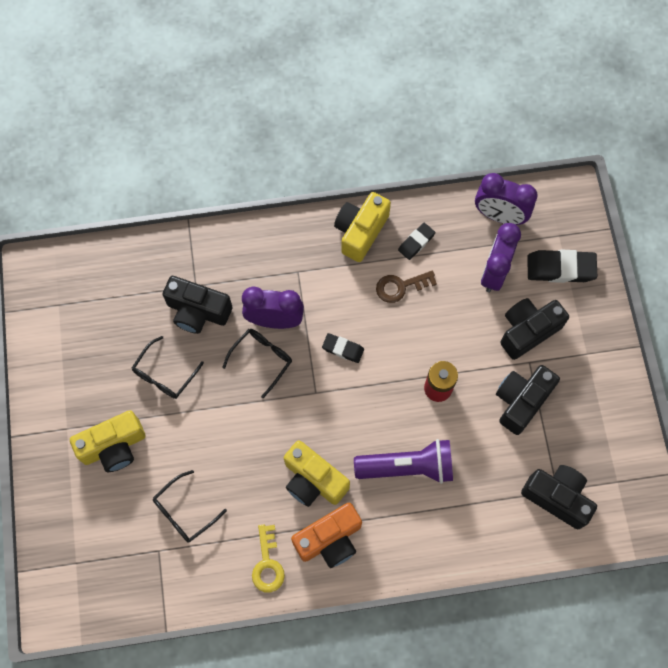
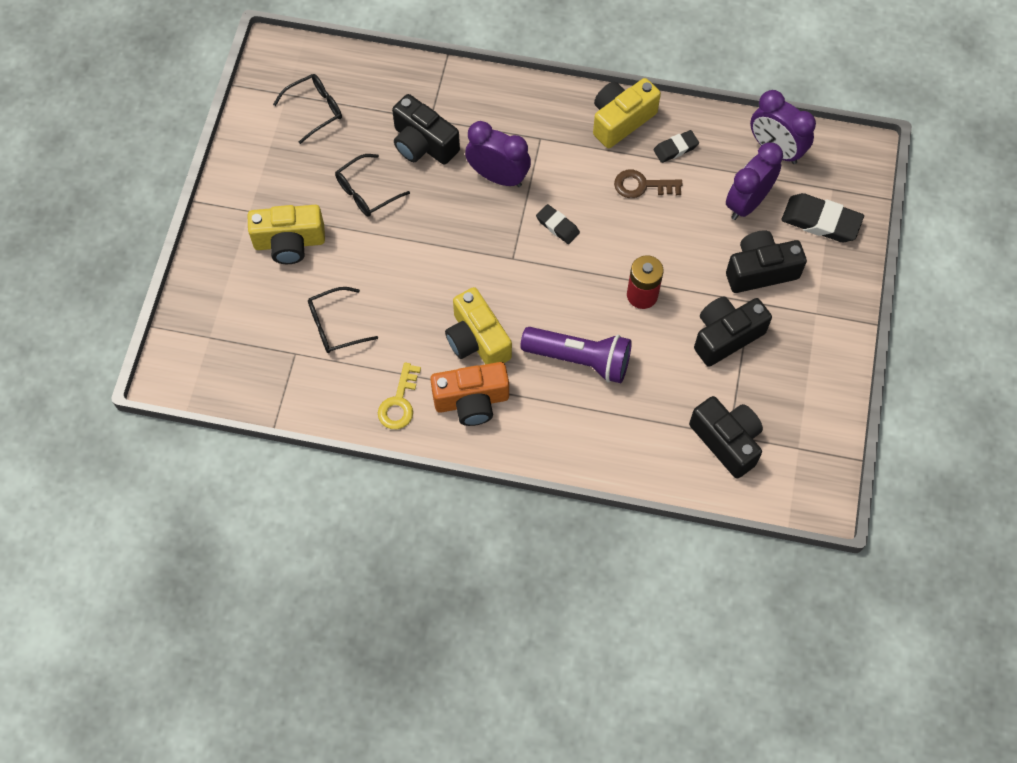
camera: 20 degrees right, 5 degrees down
(262, 359) = (470, 209): black glasses -> black glasses (315, 109)

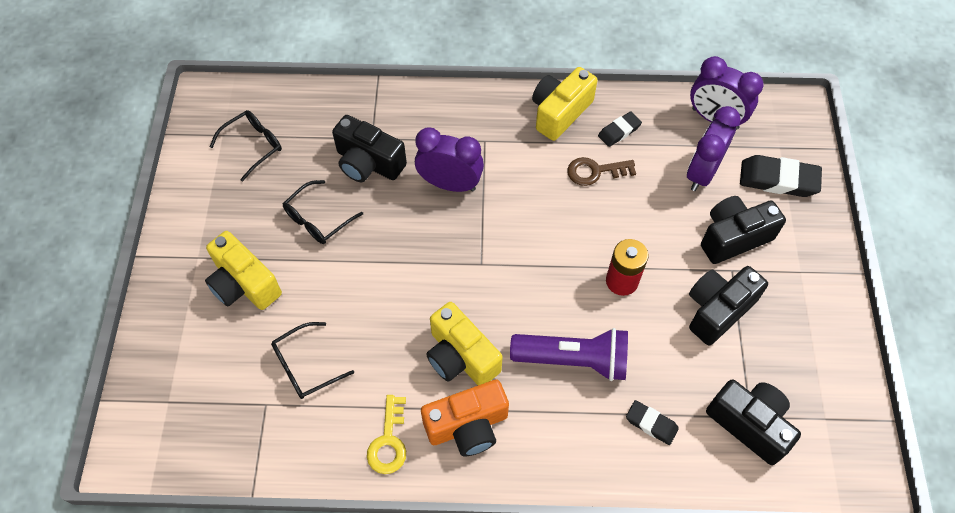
camera: 10 degrees left, 5 degrees down
(289, 242) = (244, 284): yellow camera -> yellow camera turned 60 degrees clockwise
(557, 226) = (520, 224): black eraser -> black eraser (651, 424)

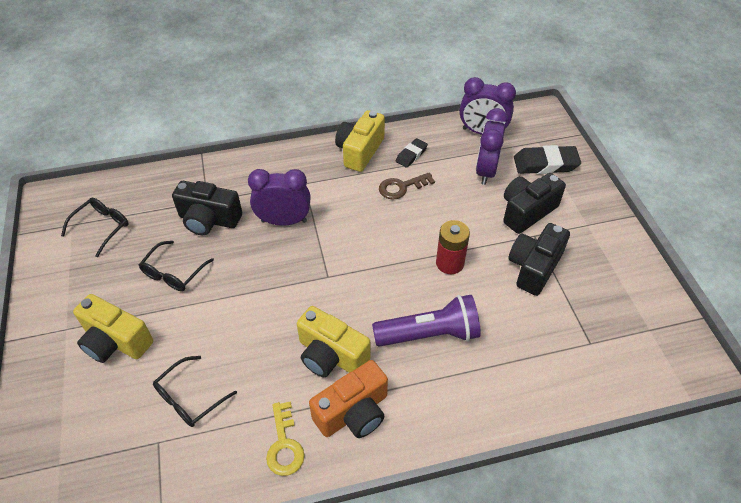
camera: 15 degrees left, 10 degrees down
(651, 424) = (512, 369): black eraser -> none
(749, 424) = (592, 349): black camera -> none

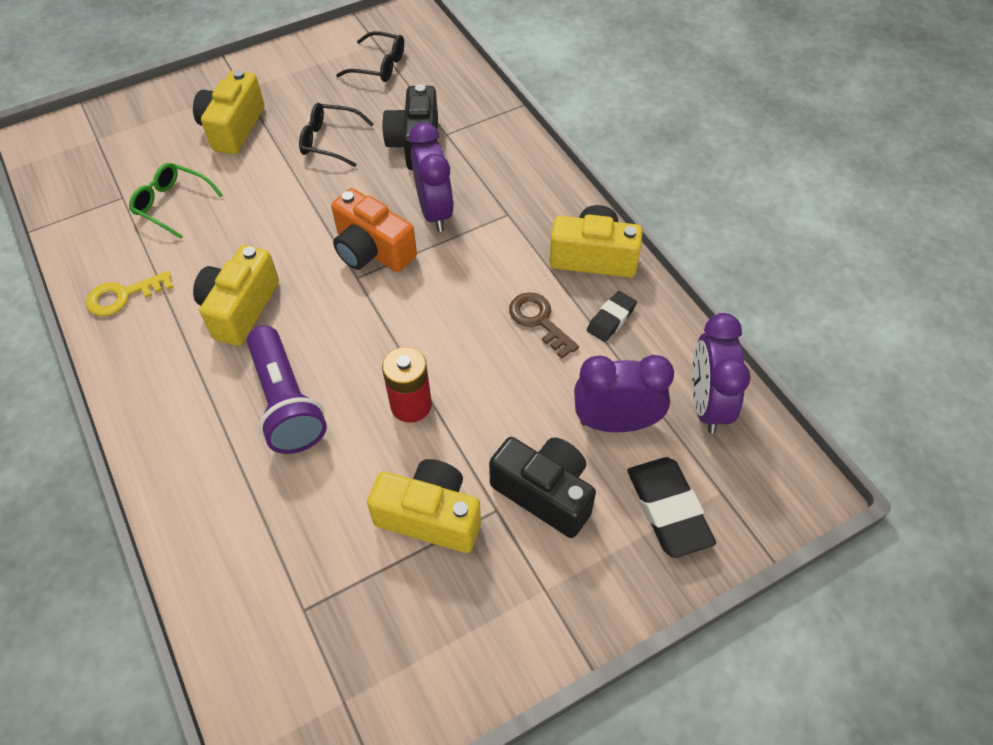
camera: 75 degrees right, 5 degrees up
(189, 398) = (172, 204): black glasses -> green glasses
(353, 412) = (166, 348): orange camera -> orange camera (372, 250)
(411, 155) = (611, 319): black eraser -> black eraser turned 75 degrees counterclockwise
(534, 267) = (430, 516): black camera -> yellow camera

